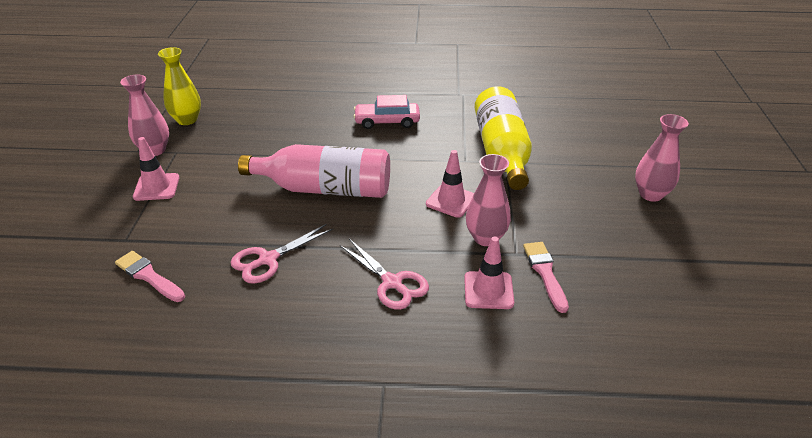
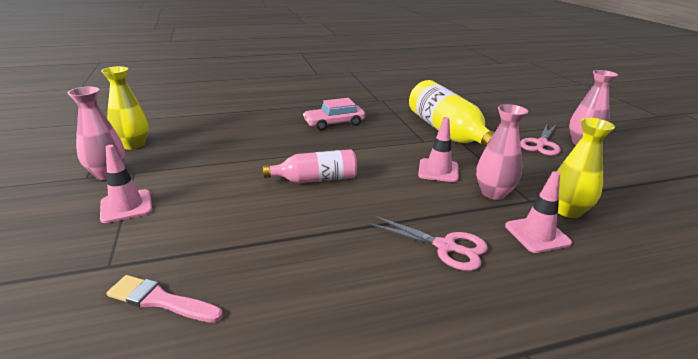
camera: 20 degrees left, 10 degrees down
(268, 259) = (300, 251): pink scissors -> pink scissors (541, 144)
(325, 189) = (316, 179): pink bottle -> pink bottle, size x0.60
(545, 273) = (567, 211): pink brush -> yellow vase

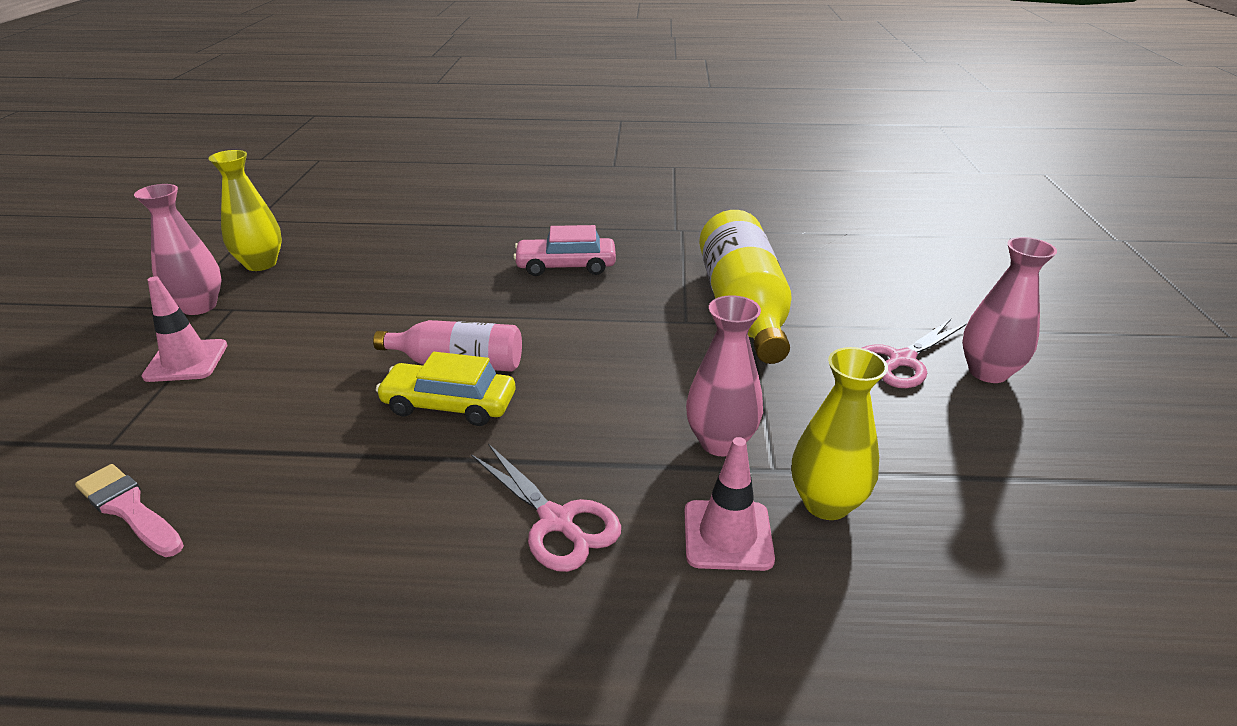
camera: 20 degrees right, 5 degrees up
(329, 201) = (449, 404): none -> yellow car
(438, 170) = (662, 382): pink traffic cone -> none

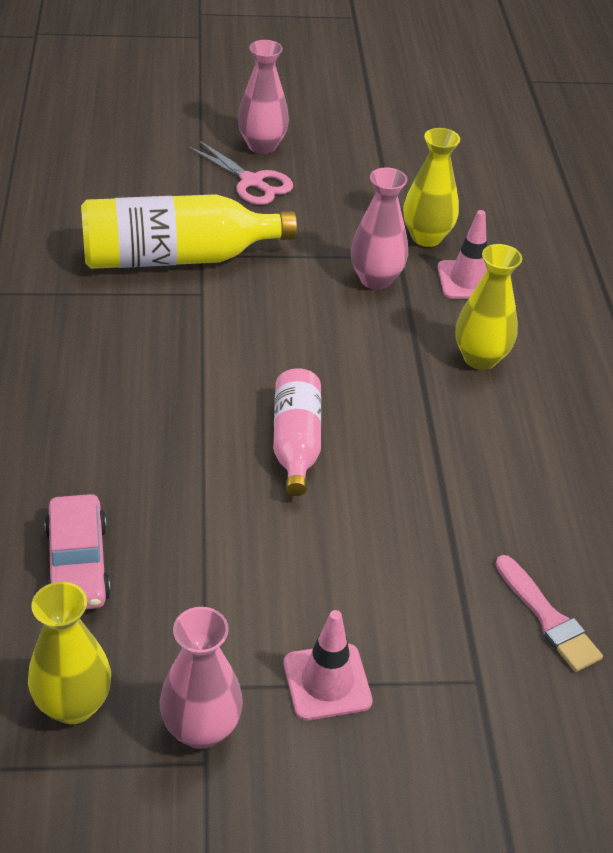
camera: 100 degrees left, 10 degrees up
(129, 509) = (548, 618): pink brush -> pink brush turned 60 degrees counterclockwise
(449, 404) = (361, 438): yellow car -> none
(556, 521) = (480, 358): pink scissors -> yellow vase
(566, 266) = (84, 383): pink car -> pink car (77, 564)

